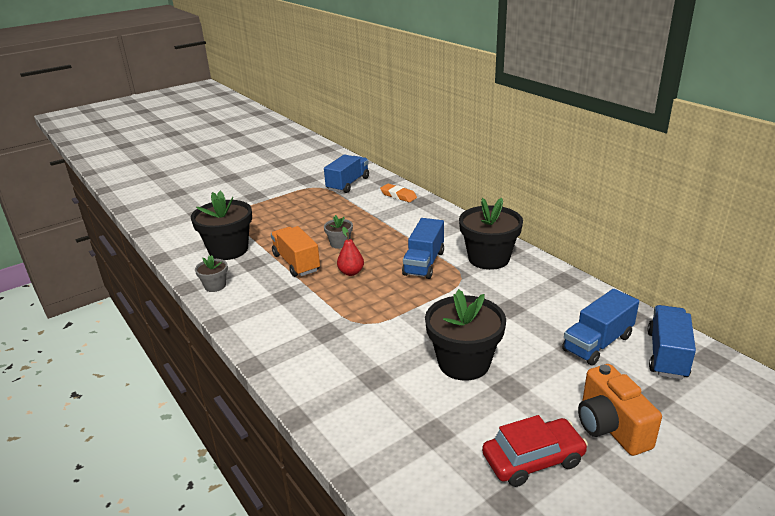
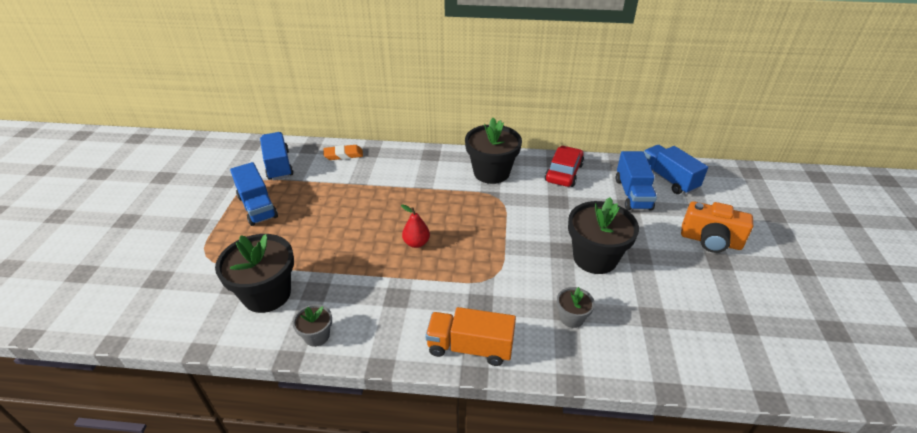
camera: 50 degrees left, 10 degrees up
(296, 263) = (356, 264): orange truck -> orange truck (470, 347)
(339, 243) = (365, 224): grey flower pot -> grey flower pot (571, 318)
(424, 263) = (456, 202): blue truck -> blue truck (257, 207)
(533, 459) = (713, 289): red car -> red car (563, 173)

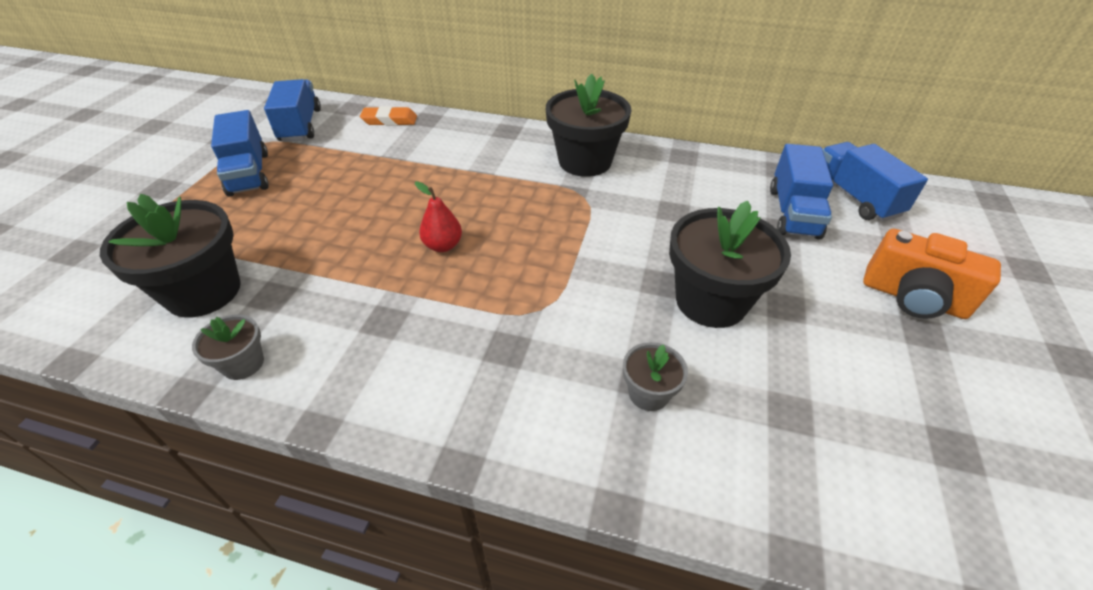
camera: 10 degrees right, 5 degrees up
(470, 347) = (467, 418): orange truck -> none
(563, 173) = (692, 172): red car -> none

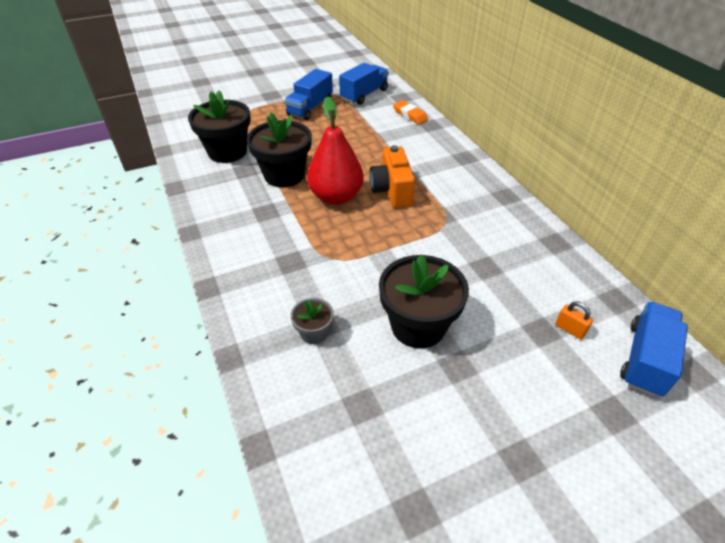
camera: 50 degrees right, 0 degrees up
(243, 364) = (202, 190): grey flower pot -> none
(443, 246) = (336, 197): red pear -> red pear, size x1.99
(585, 161) = (481, 203): black flower pot -> black flower pot (284, 175)
(793, 212) = (570, 329): blue truck -> orange padlock
(913, 298) = (555, 440): orange camera -> orange camera (392, 191)

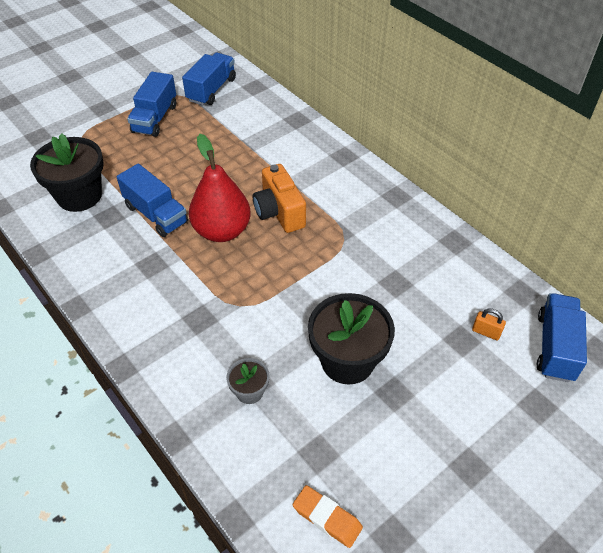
camera: 15 degrees left, 5 degrees up
(284, 175) = (156, 214): black flower pot -> blue truck
(410, 115) = (271, 110): orange eraser -> orange eraser (327, 518)

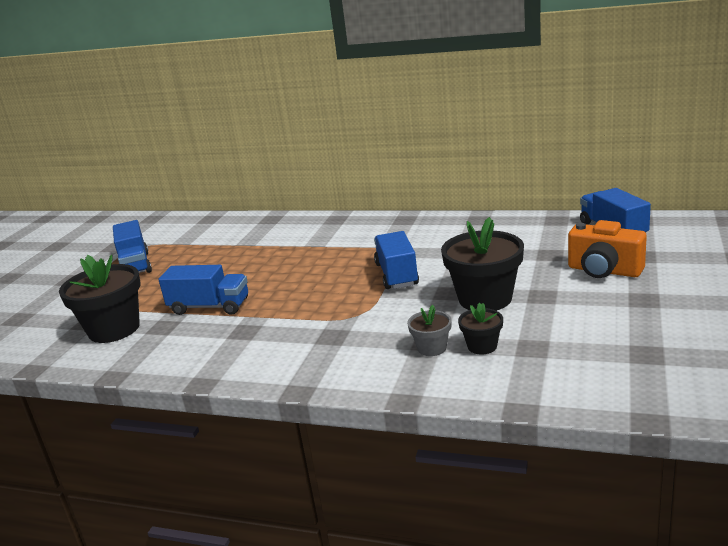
camera: 30 degrees left, 25 degrees down
(211, 90) = (171, 233): blue truck -> blue truck (396, 274)
(222, 231) = (285, 289): red pear -> none
(279, 212) = (322, 262): orange camera -> orange camera (604, 271)
(285, 420) = (482, 346): none -> black flower pot
(327, 518) = (588, 371): orange eraser -> none
(486, 332) = (560, 244): orange padlock -> none

